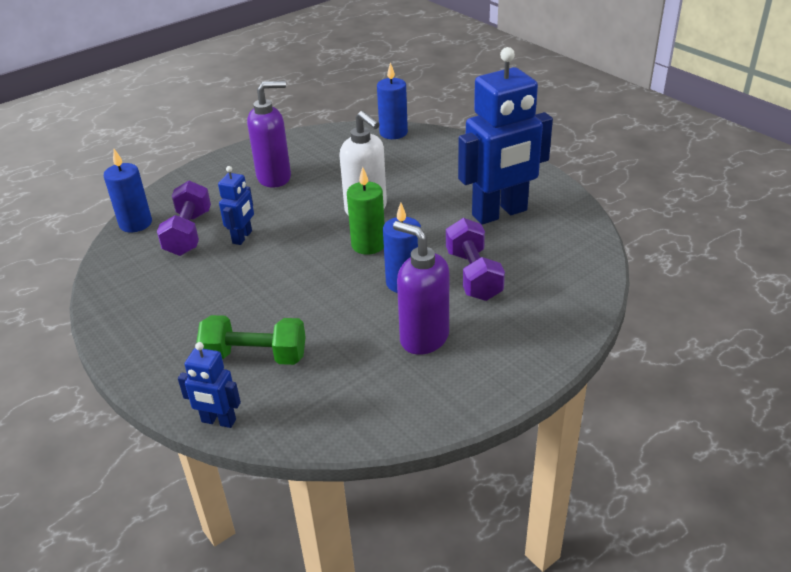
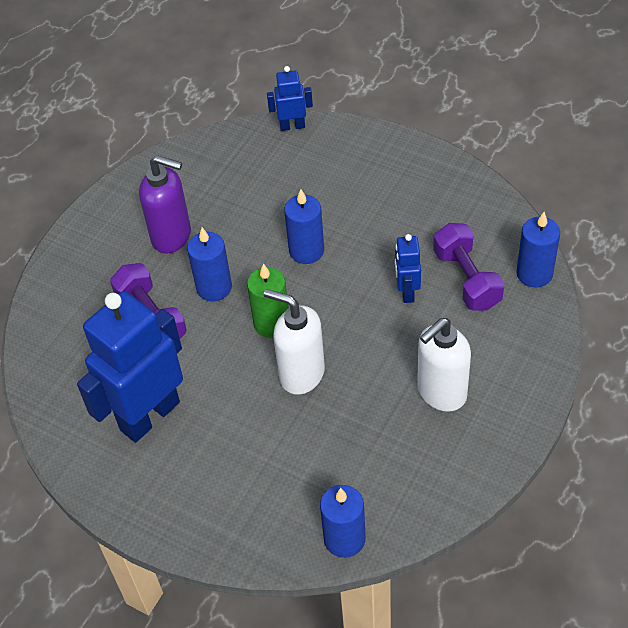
camera: 160 degrees right, 15 degrees up
(255, 356) = (301, 178): green dumbbell -> none
(274, 177) = (441, 393): purple soap dispenser -> white soap dispenser
(300, 288) = (306, 251): none -> blue candle

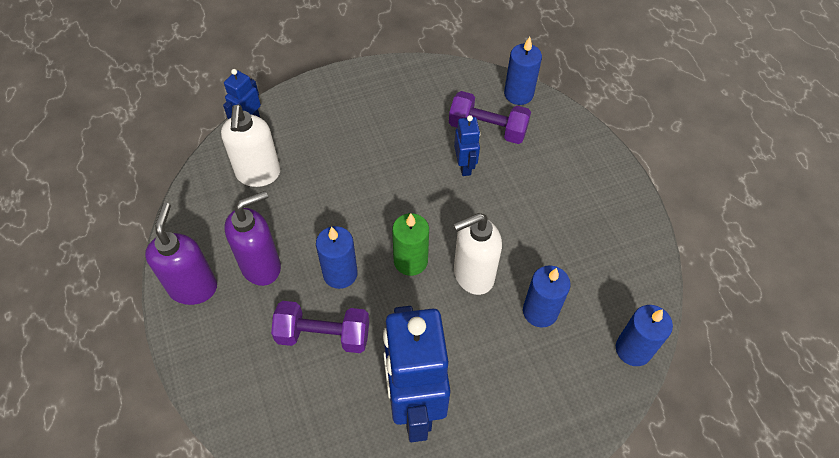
camera: 55 degrees left, 5 degrees up
(116, 213) = (193, 287): none -> purple soap dispenser
(306, 251) = (369, 194): blue candle -> blue candle (540, 311)
(407, 292) = (465, 166): blue robot -> blue robot turned 135 degrees counterclockwise
(441, 393) = (564, 208): white soap dispenser -> white soap dispenser (258, 174)

